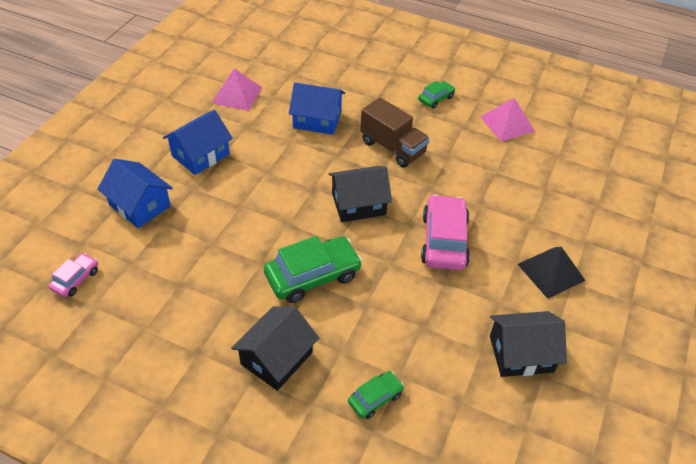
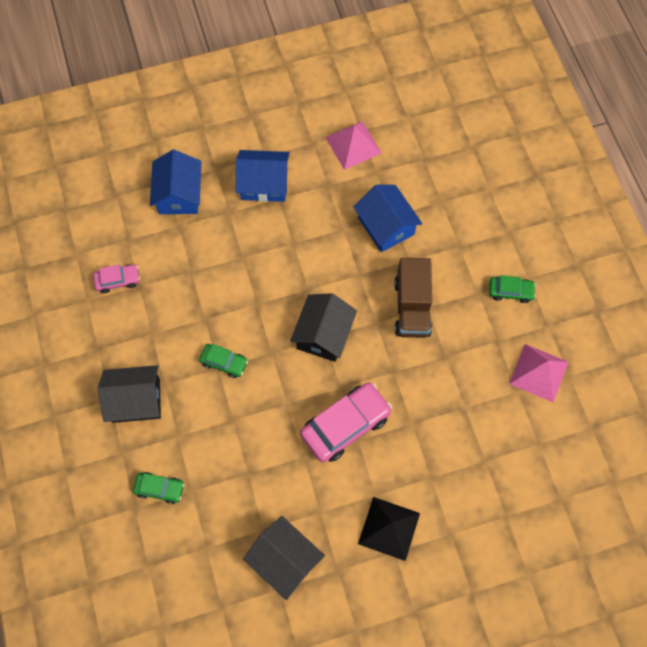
camera: 50 degrees right, 20 degrees up
(76, 279) = (85, 222): pink car -> pink car (118, 280)
(312, 276) = (224, 362): green car -> green car, size x0.53
(358, 204) = (323, 334): black house -> black house turned 75 degrees clockwise

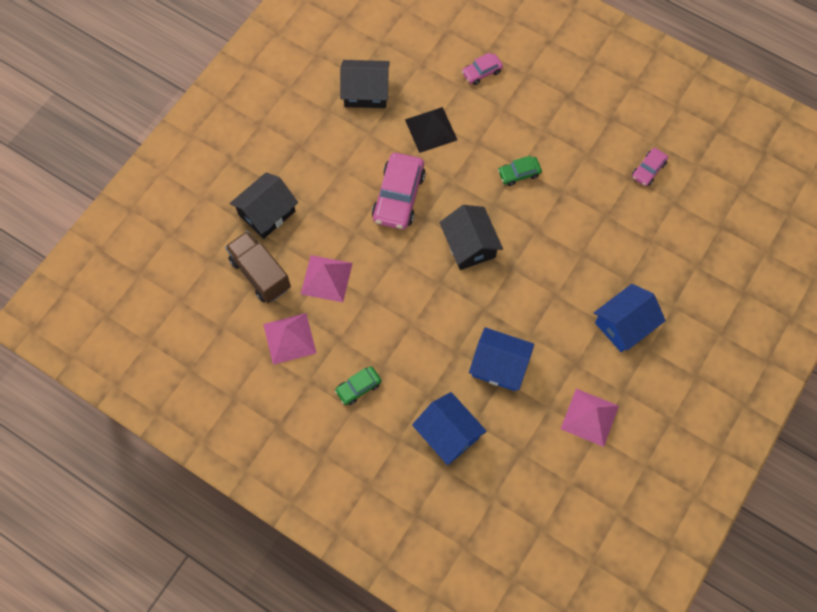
camera: 140 degrees right, 0 degrees up
(136, 400) = (551, 108): black house -> black house (267, 213)
(160, 488) = (481, 72): green car -> pink car
(179, 194) = (676, 264): blue house -> blue house (448, 434)
(389, 528) = (315, 156): black pyramid -> black pyramid (431, 129)
(412, 307) = (423, 315): brown truck -> brown truck (260, 274)
(468, 400) = (326, 278): none -> pink pyramid

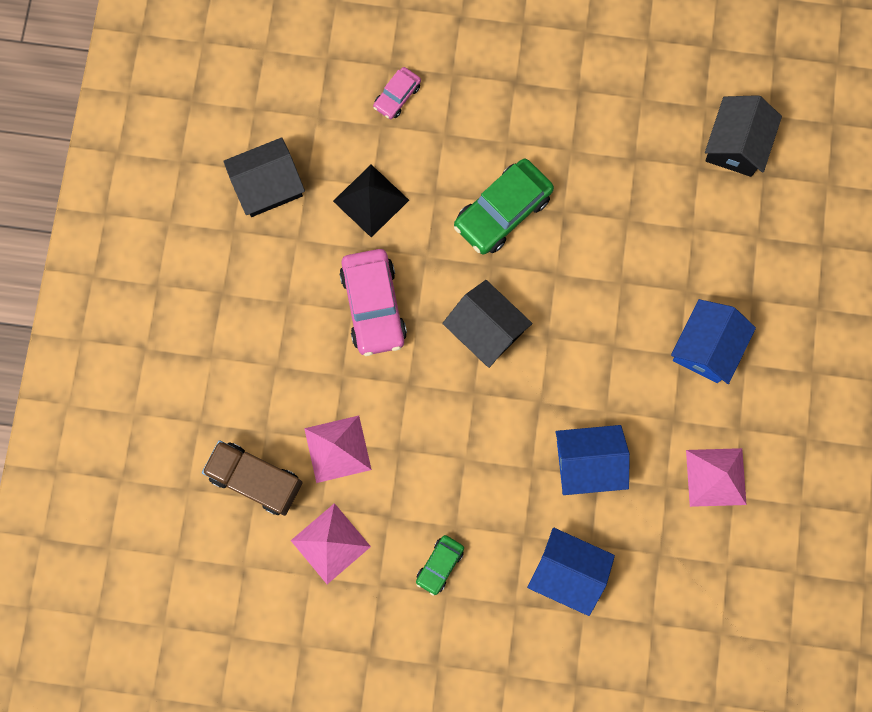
camera: 25 degrees left, 10 degrees up
(267, 213) = (224, 399): black house -> black house (736, 144)
(519, 174) = (502, 211): green car -> green car, size x1.88
(648, 170) = (651, 139): pink car -> none

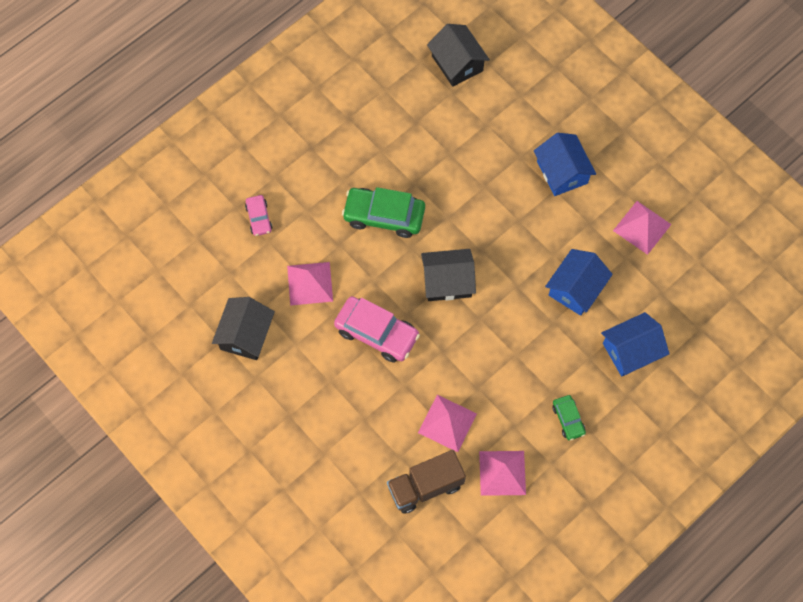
camera: 50 degrees left, 10 degrees down
(371, 200) = (310, 283): black pyramid -> pink pyramid
(502, 211) = (384, 216): green car -> green car turned 105 degrees clockwise

